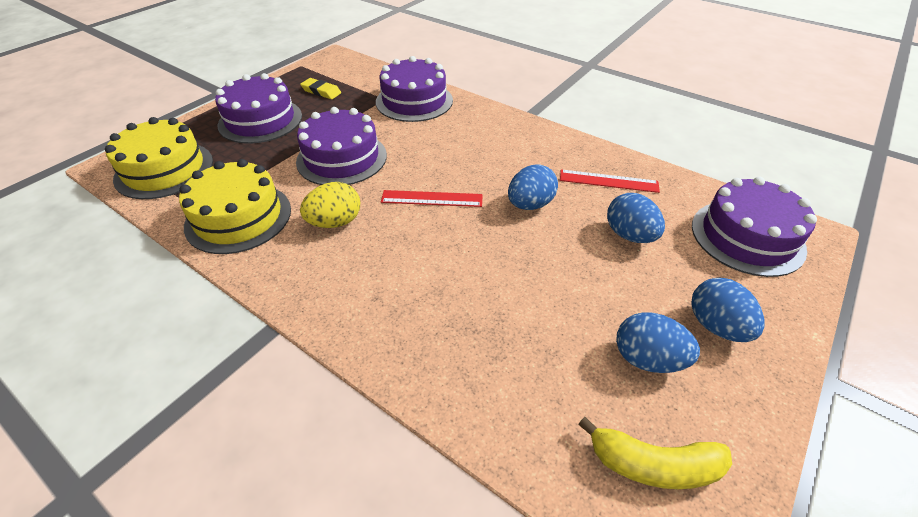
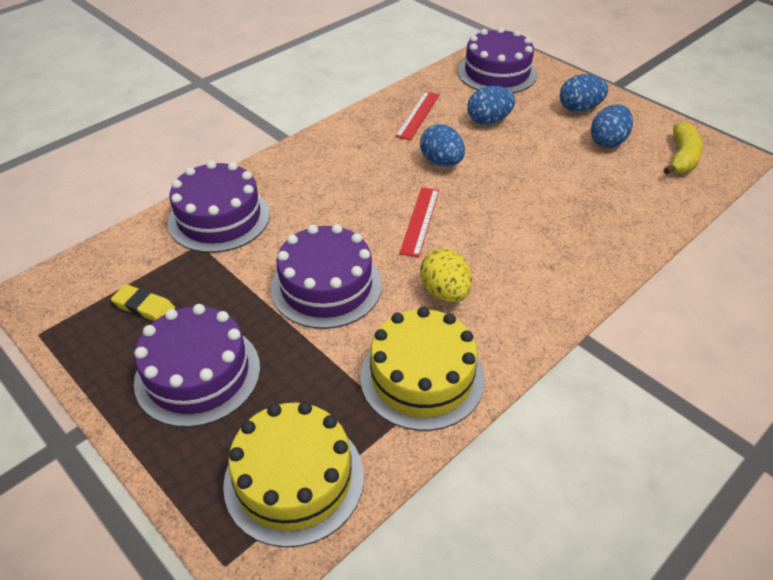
camera: 80 degrees left, 0 degrees up
(321, 91) = (144, 307): yellow eraser -> yellow eraser turned 75 degrees clockwise

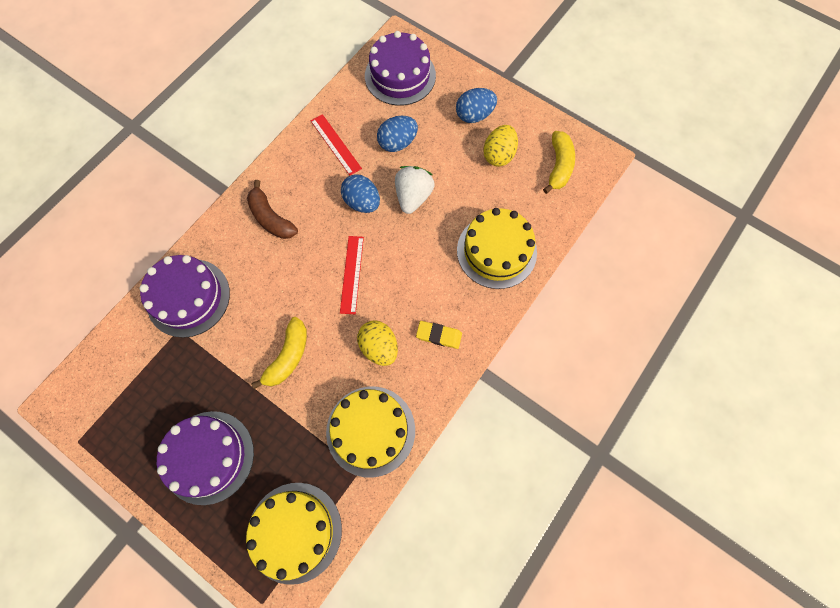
camera: 10 degrees left, 25 degrees up
(144, 307) = (151, 401): yellow eraser -> yellow eraser (439, 335)
(326, 286) = (288, 356): purple cake -> yellow banana
(333, 163) = (271, 218): none -> brown banana
(418, 115) = (335, 144): red ruler -> red ruler turned 45 degrees counterclockwise
(503, 164) = (413, 196): none -> white strawberry
(604, 221) = (496, 251): none -> yellow cake
(608, 142) = (498, 155): blue egg -> yellow egg

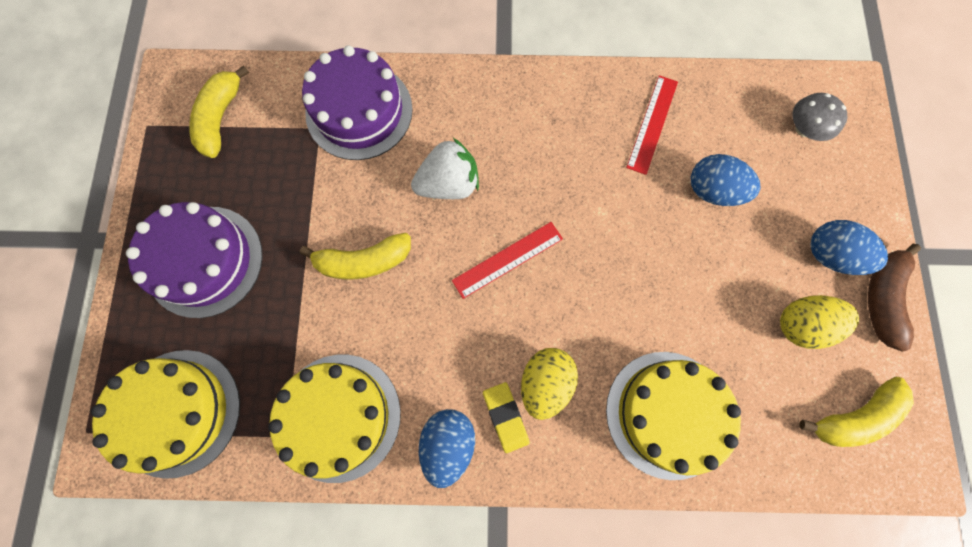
camera: 55 degrees right, 5 degrees up
(116, 388) = (221, 118): none -> yellow banana
(271, 218) = (508, 124): brown banana -> brown banana (881, 298)
(362, 202) = (604, 206): blue egg -> blue egg (448, 443)
(379, 347) = (442, 355): yellow egg -> yellow egg (545, 383)
(400, 76) = (804, 129): purple cake -> grey mushroom
(413, 196) = (658, 259): white strawberry -> white strawberry (449, 184)

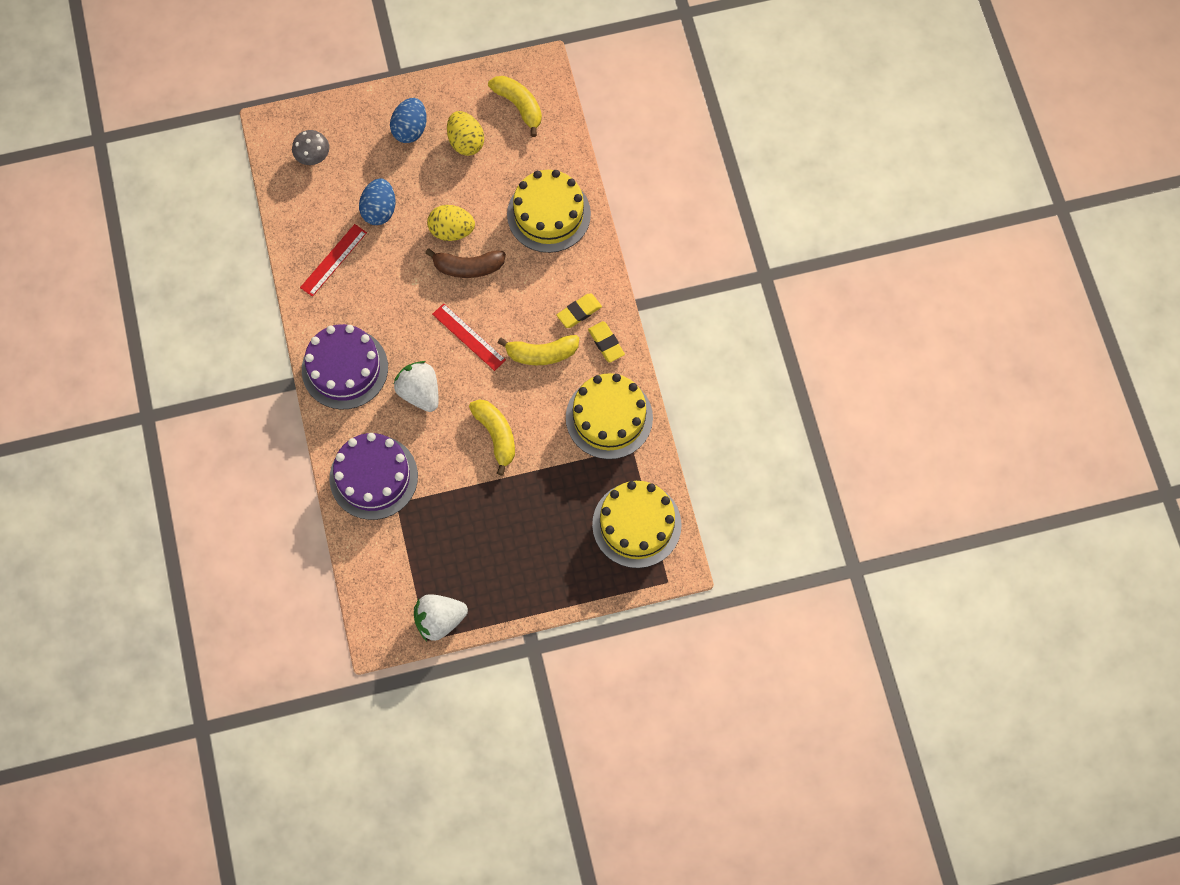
camera: 105 degrees left, 5 degrees down
(162, 144) = (439, 620): none -> white strawberry
(204, 261) = (526, 549): purple cake -> purple cake (345, 368)
(221, 118) = (406, 583): yellow banana -> yellow banana (541, 353)
(448, 443) = (606, 343): blue egg -> yellow eraser
(545, 383) = (549, 292): yellow egg -> yellow egg (452, 231)
(652, 124) = (333, 260): red ruler -> red ruler turned 60 degrees counterclockwise
(881, 298) = (434, 95): brown banana -> brown banana (468, 267)

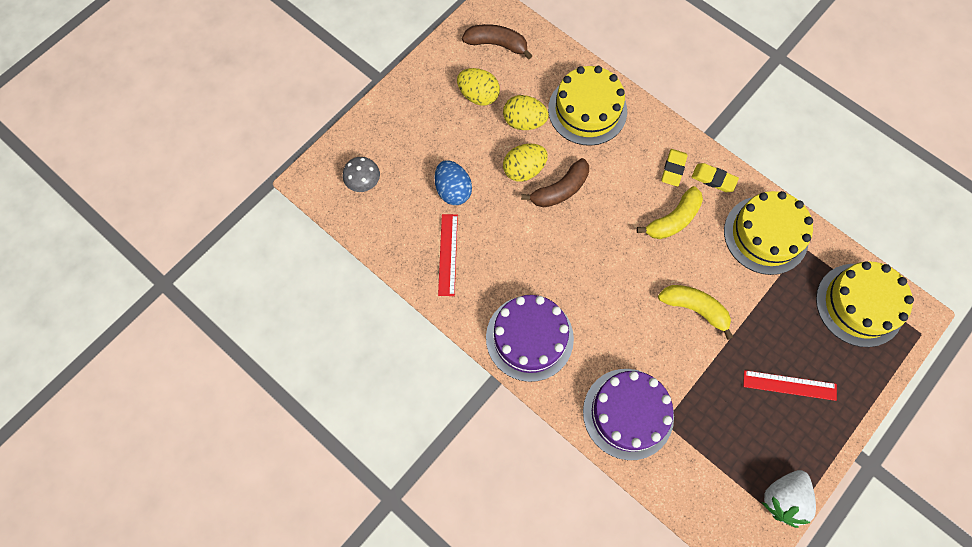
camera: 35 degrees left, 0 degrees up
(410, 129) = (426, 112): blue egg -> none
(420, 392) = (606, 315): white strawberry -> none
(469, 337) = (607, 244): red ruler -> red ruler (789, 385)
(486, 190) = (524, 122): none -> yellow egg
(519, 106) = (497, 44): yellow banana -> brown banana

